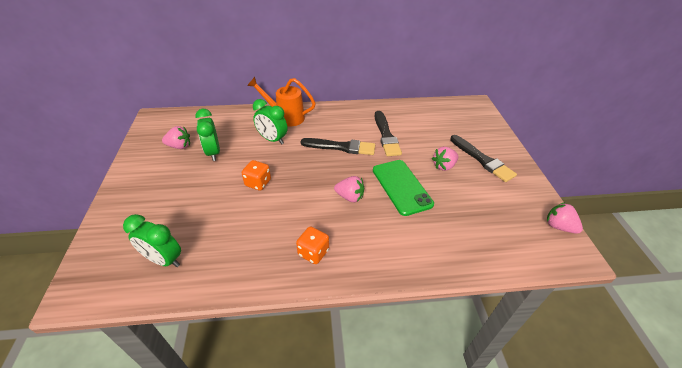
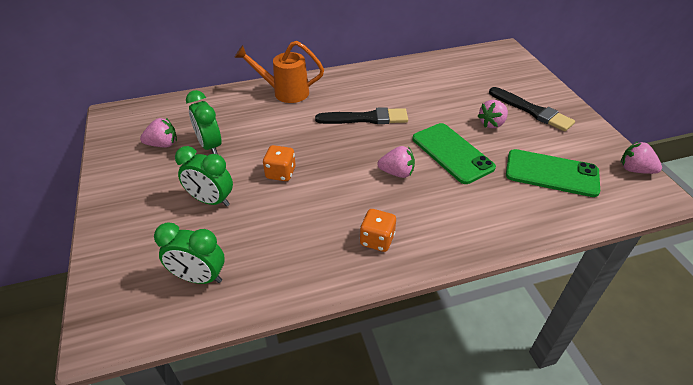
camera: 10 degrees left, 0 degrees up
(272, 139) = (279, 121): green clock -> green clock (211, 200)
(386, 135) = (414, 98): black brush -> none
(481, 218) = (551, 173): none -> green phone

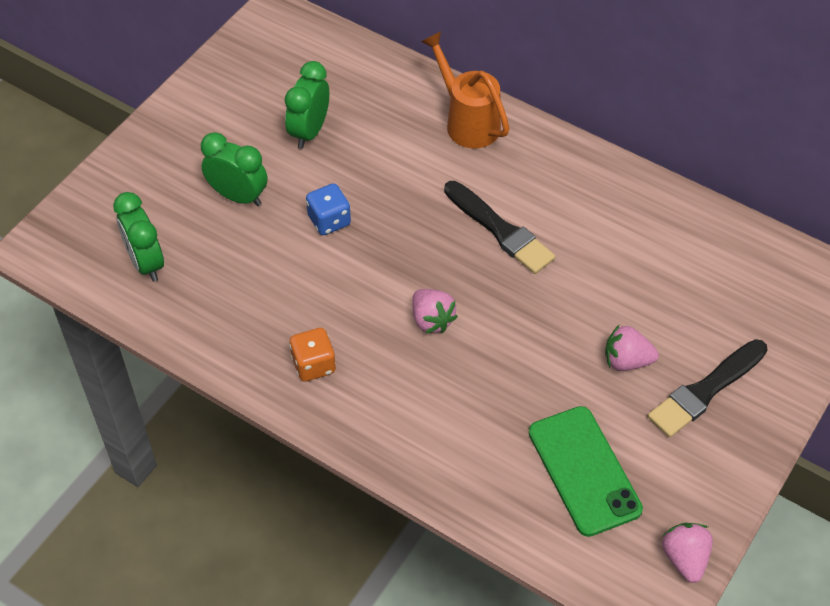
camera: 50 degrees right, 10 degrees up
(163, 144) = (273, 93): pink strawberry -> none
(211, 200) = (238, 196): green clock -> green clock turned 135 degrees clockwise
(280, 173) = (329, 221): orange dice -> blue dice
(452, 153) = (521, 352): green phone -> none
(532, 111) = (705, 390): black brush -> black brush turned 45 degrees clockwise

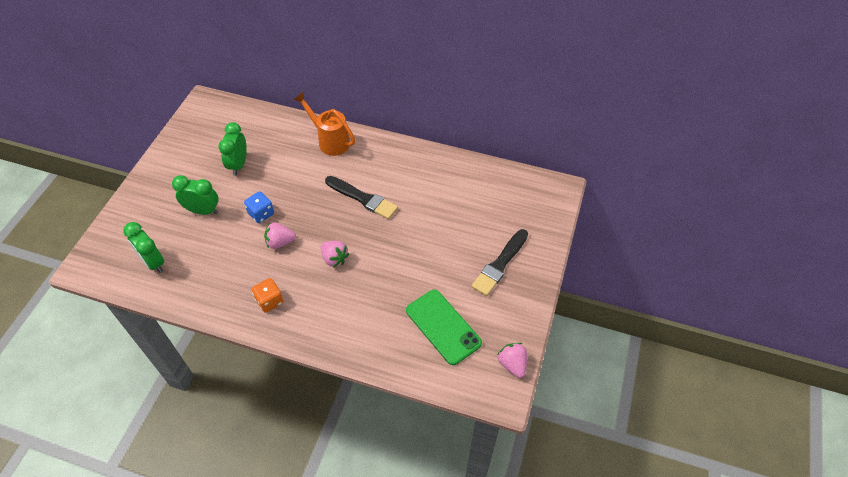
camera: 15 degrees left, 0 degrees up
(626, 361) = (452, 257): pink strawberry -> pink strawberry (280, 242)

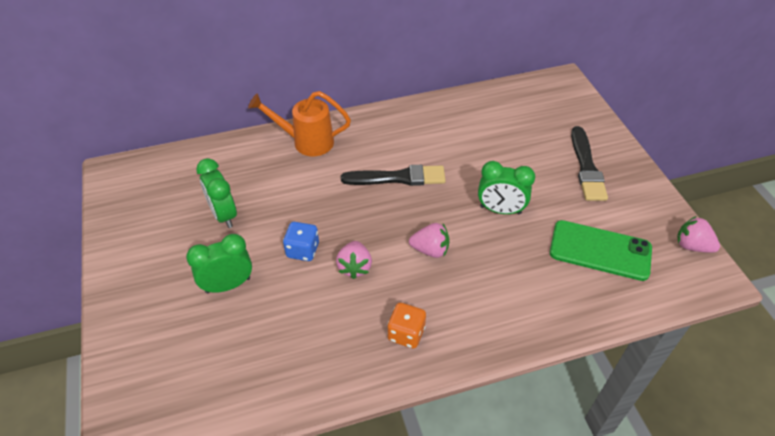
camera: 35 degrees left, 5 degrees down
(153, 262) = (219, 378): green clock -> green clock (500, 210)
(280, 242) = (354, 267): pink strawberry -> pink strawberry turned 45 degrees counterclockwise

